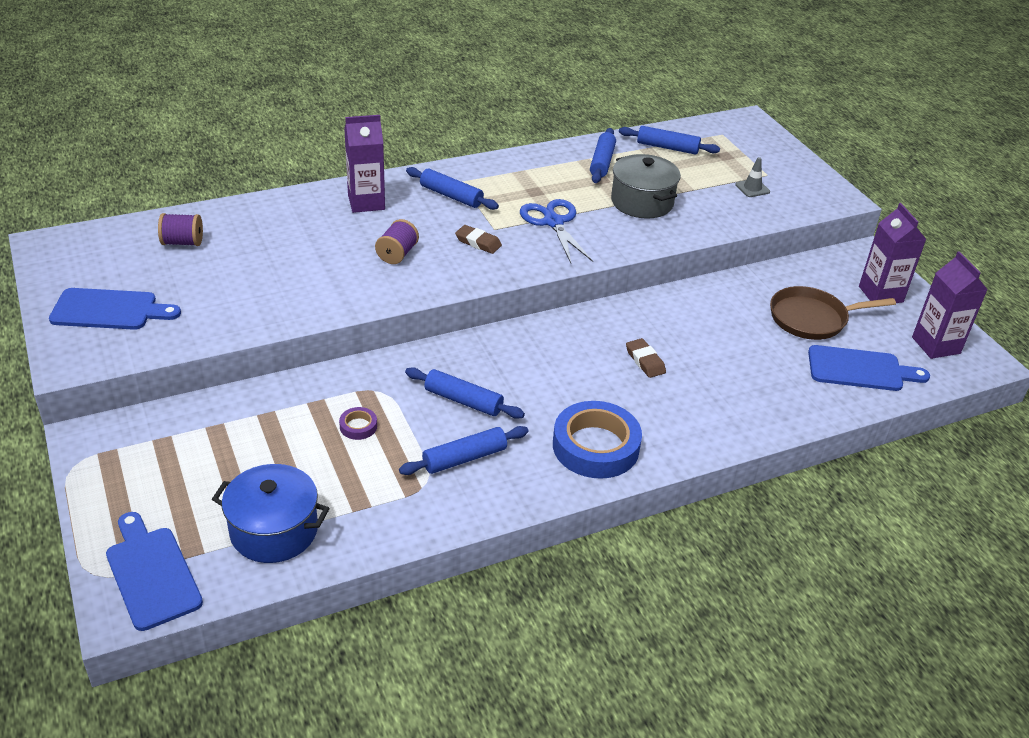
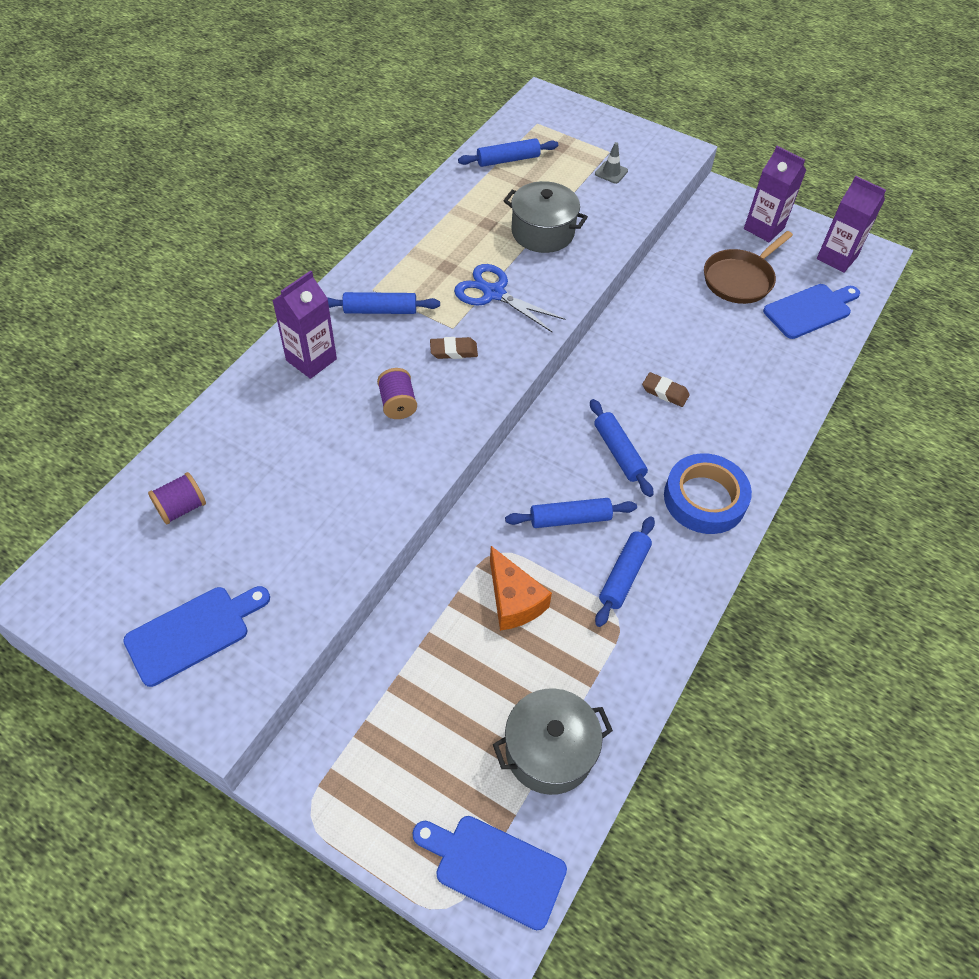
camera: 35 degrees left, 15 degrees up
(274, 530) = (549, 751): blue pot -> grey pot
(358, 426) = (513, 600): purple tape -> orange cheese
(602, 162) = (471, 204): blue rolling pin -> blue rolling pin (618, 452)

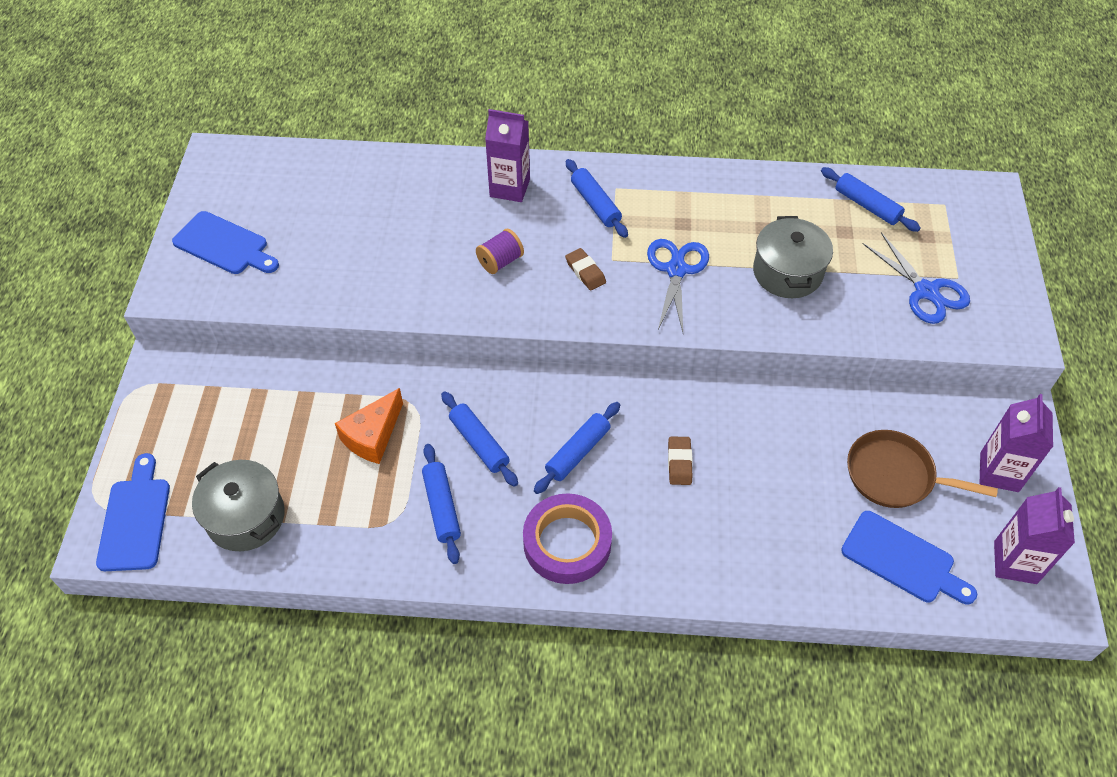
camera: 65 degrees right, 0 degrees up
(181, 508) = (323, 186): purple spool -> none
(611, 172) = (926, 291): grey traffic cone -> blue scissors
(624, 575) = (442, 507): blue rolling pin -> blue rolling pin turned 75 degrees clockwise
(704, 499) = (567, 543): blue tape -> purple tape

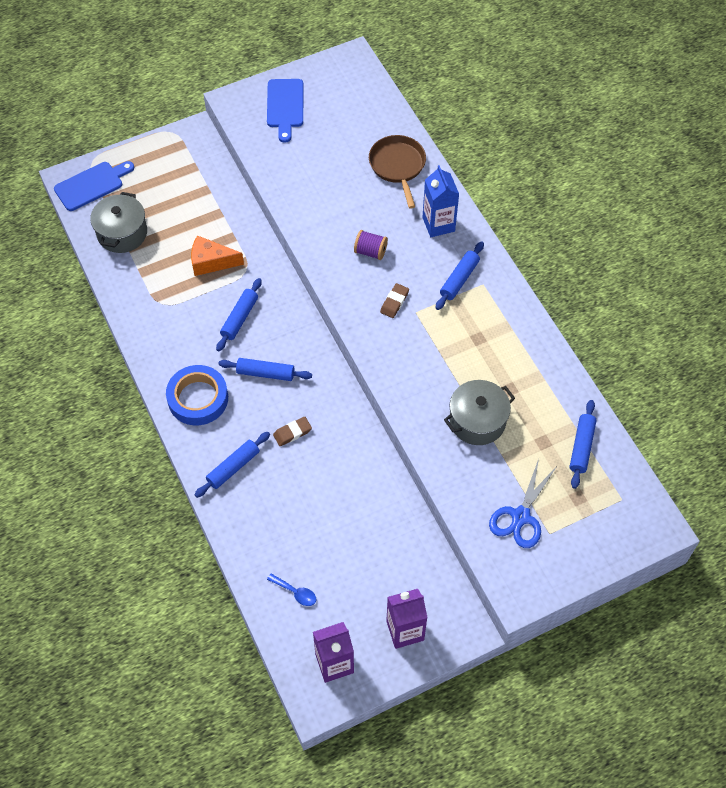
camera: 60 degrees right, 5 degrees up
(442, 507) = (184, 322): blue rolling pin -> blue rolling pin (233, 468)
(510, 188) = (438, 224): purple carton -> blue carton
(567, 543) = (198, 398): purple tape -> blue tape
(676, 270) = (432, 353): blue scissors -> none
(895, 475) = (361, 564): brown pan -> brown pan (398, 166)
(902, 560) = (295, 592): blue cutting board -> blue spoon

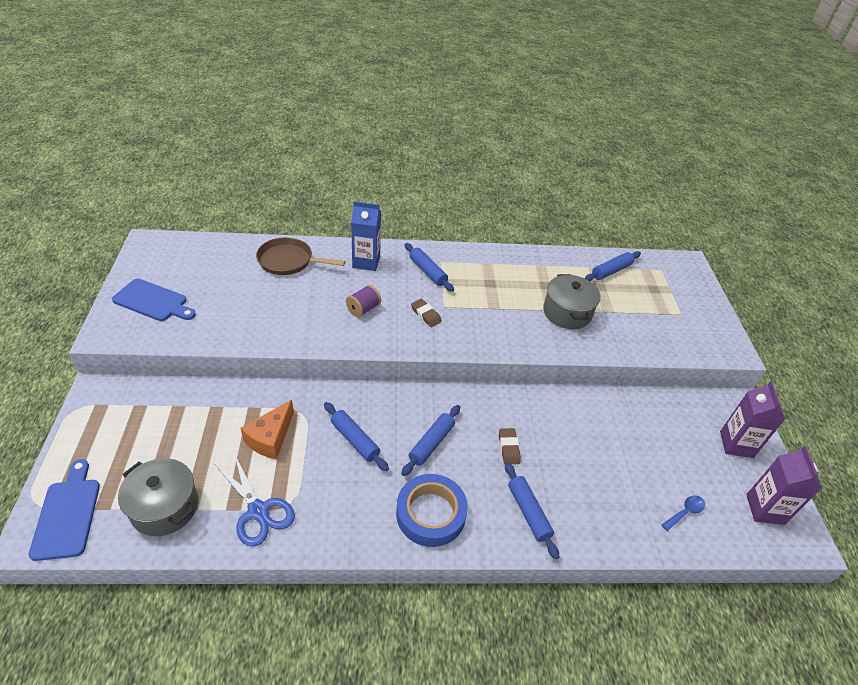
camera: 70 degrees left, 15 degrees down
(521, 516) = (662, 323): blue scissors -> blue scissors (258, 511)
(581, 447) = (611, 271): blue rolling pin -> blue rolling pin turned 75 degrees counterclockwise

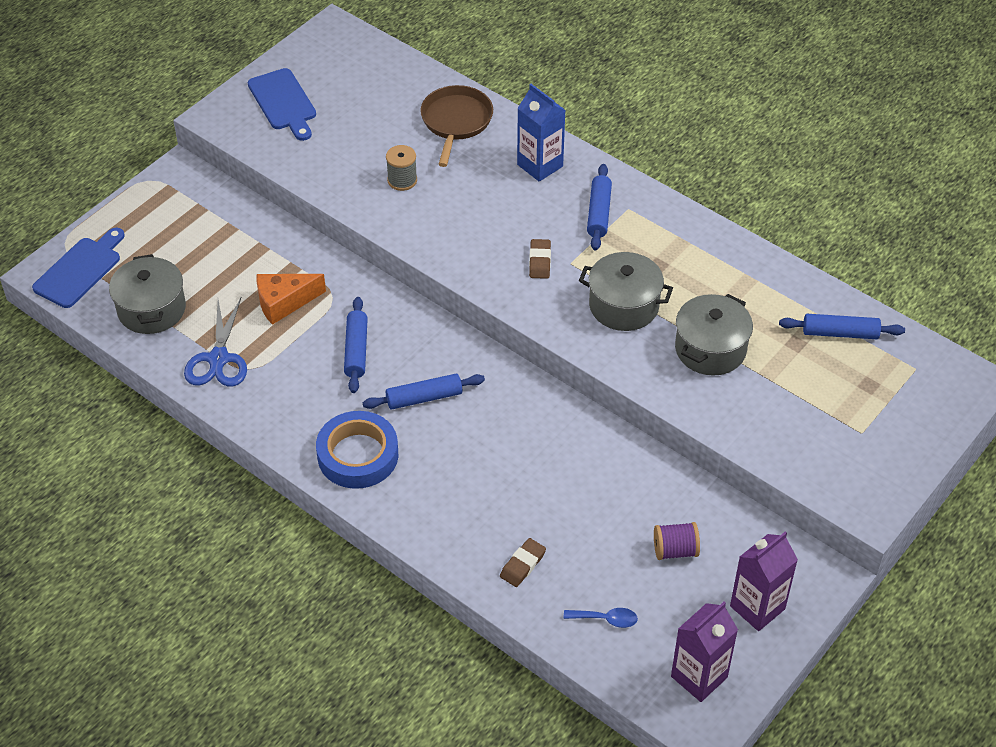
camera: 45 degrees right, 5 degrees up
(289, 261) = (456, 122): brown pan -> brown pan turned 45 degrees clockwise
(289, 310) = (402, 180): none -> grey spool
(363, 309) = (479, 219): purple spool -> purple spool (675, 550)
(498, 314) = (624, 305): none -> grey pot
(509, 448) = (496, 449): brown eraser -> brown eraser (523, 565)
(528, 512) = (447, 514): blue rolling pin -> none

